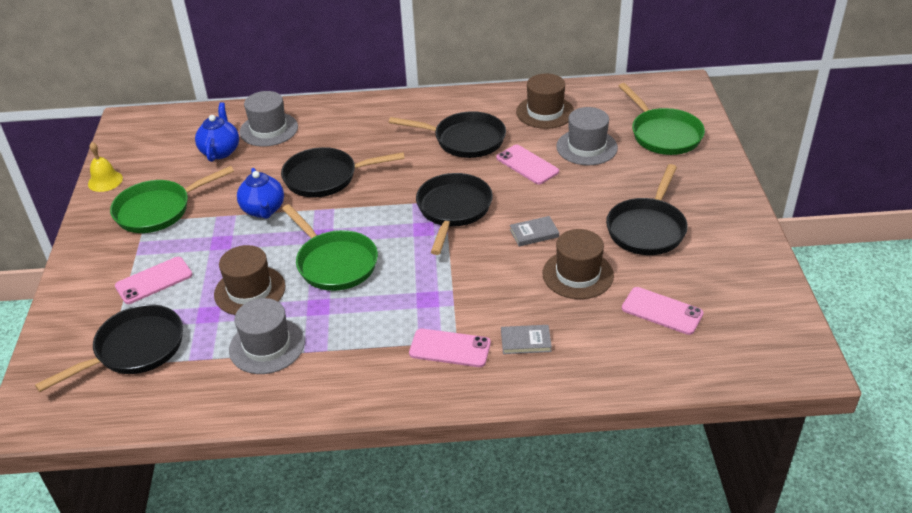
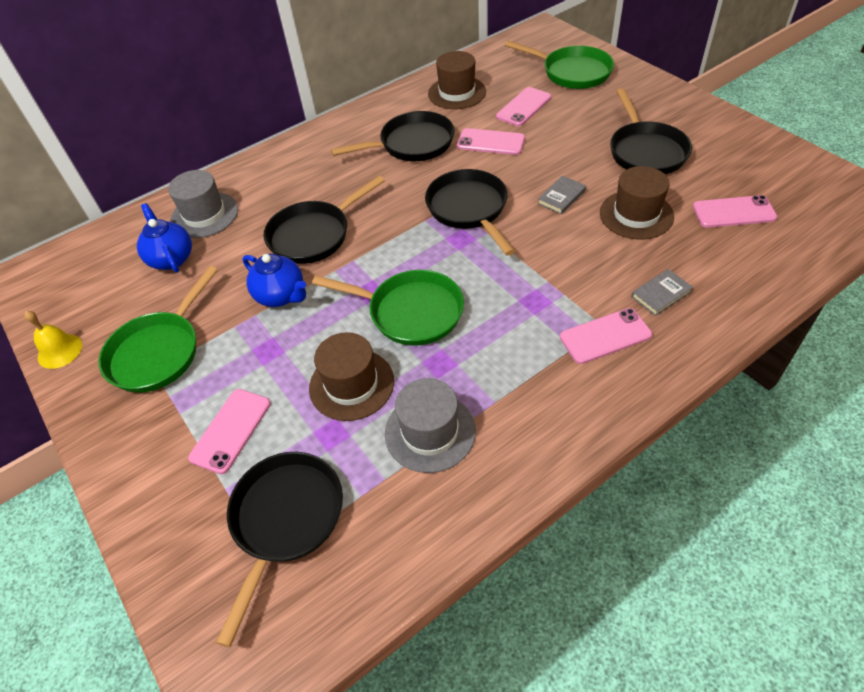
camera: 30 degrees left, 10 degrees up
(586, 147) = (523, 107): grey hat -> pink phone

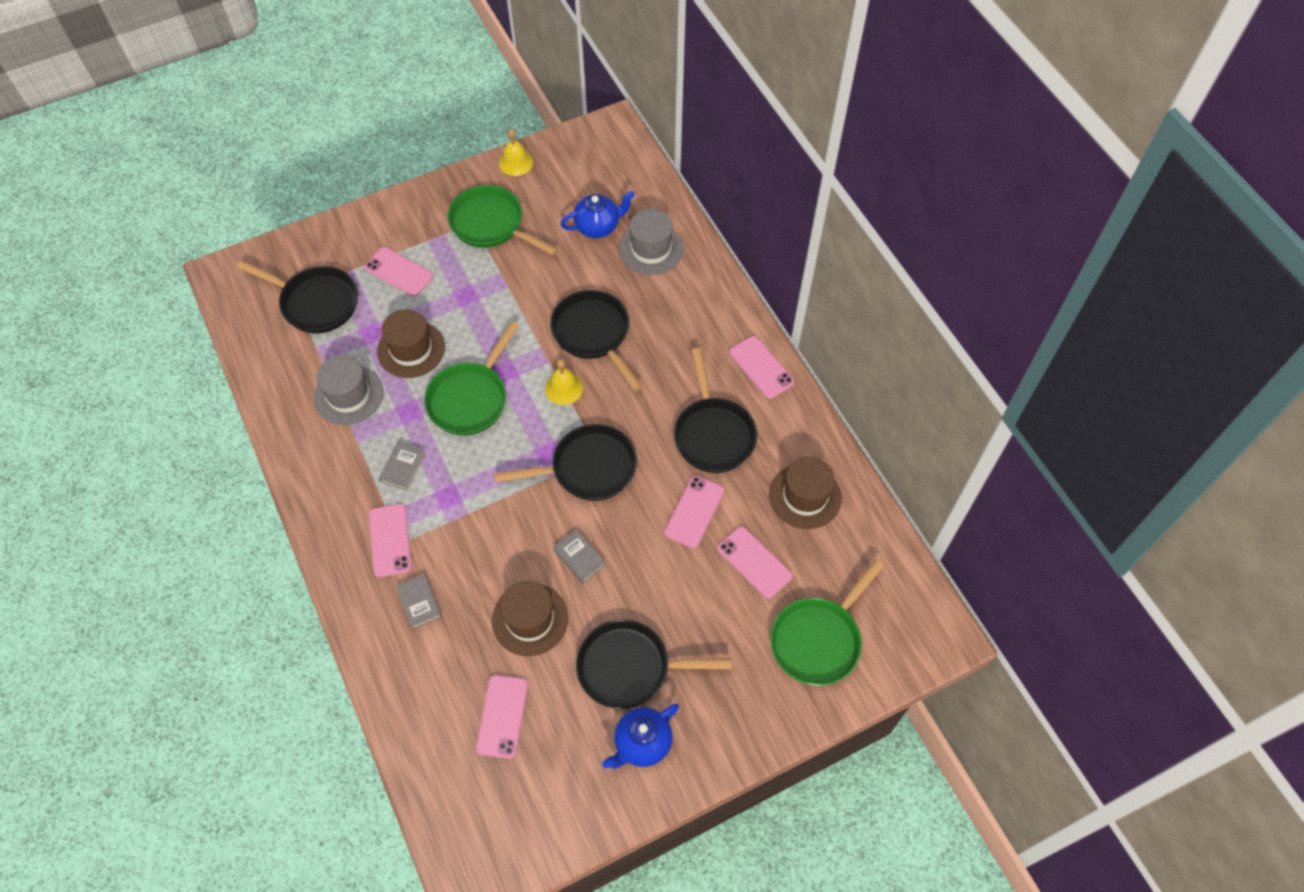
camera: 95 degrees right, 10 degrees up
(281, 296) = (523, 306): blue teapot -> blue teapot (642, 743)
(339, 129) = (761, 367): none -> pink phone
(383, 243) = (564, 388): none -> yellow bell
(513, 349) = (402, 467): none -> grey book

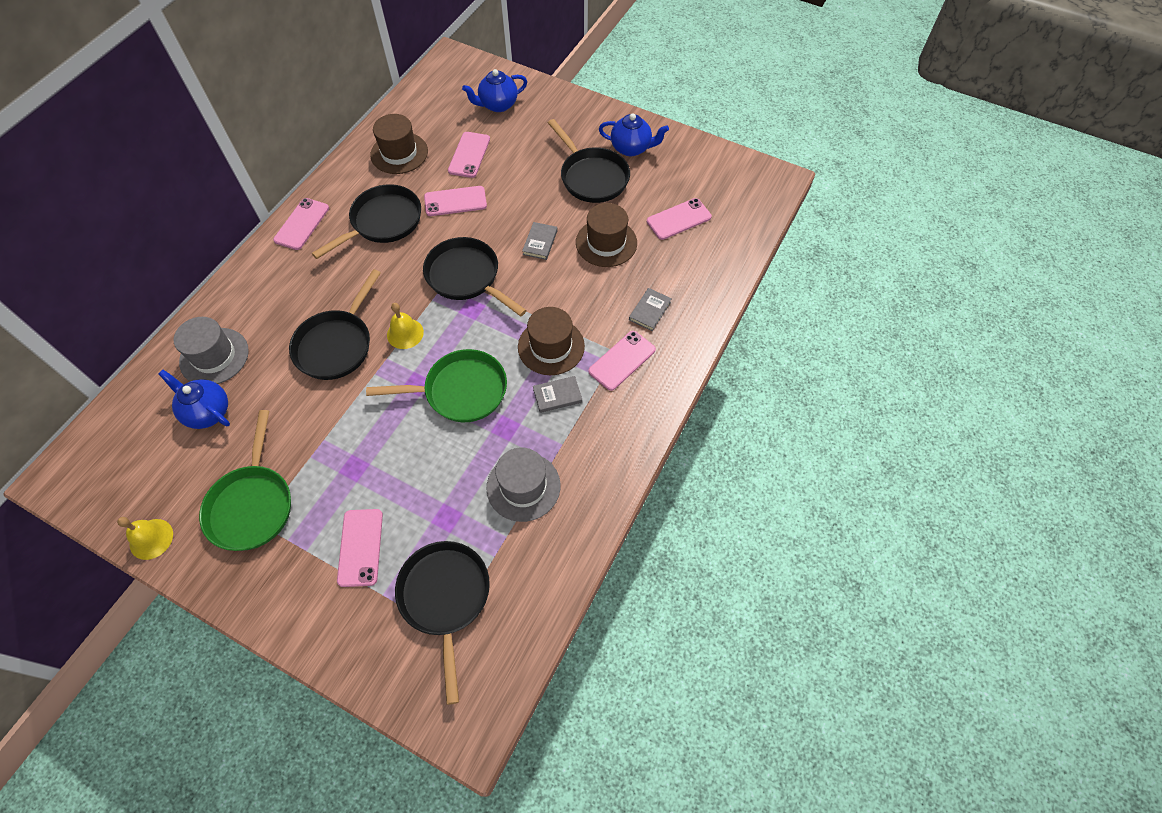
camera: 125 degrees left, 0 degrees up
(411, 349) = (442, 471): brown hat -> brown hat (551, 346)
(818, 639) = (497, 105): green pan -> blue teapot

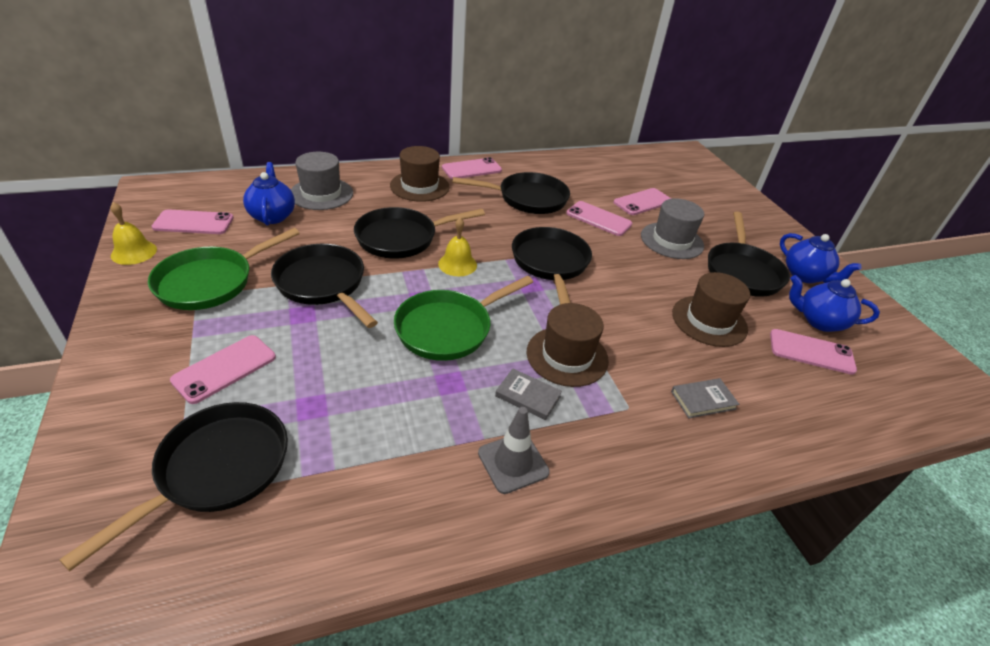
camera: 40 degrees right, 20 degrees down
(335, 433) = (323, 284): none -> black pan
(399, 153) = (588, 174): brown hat -> brown hat (419, 186)
(460, 391) = (448, 328): green pan -> green pan turned 105 degrees clockwise
(497, 105) = (700, 190): blue teapot -> blue teapot (819, 321)
(523, 486) = (404, 441): grey hat -> grey hat (672, 240)
(540, 242) = (642, 282): grey book -> none
(591, 443) = (513, 462): none -> grey traffic cone
(622, 360) = (627, 418): pink phone -> pink phone (193, 223)

